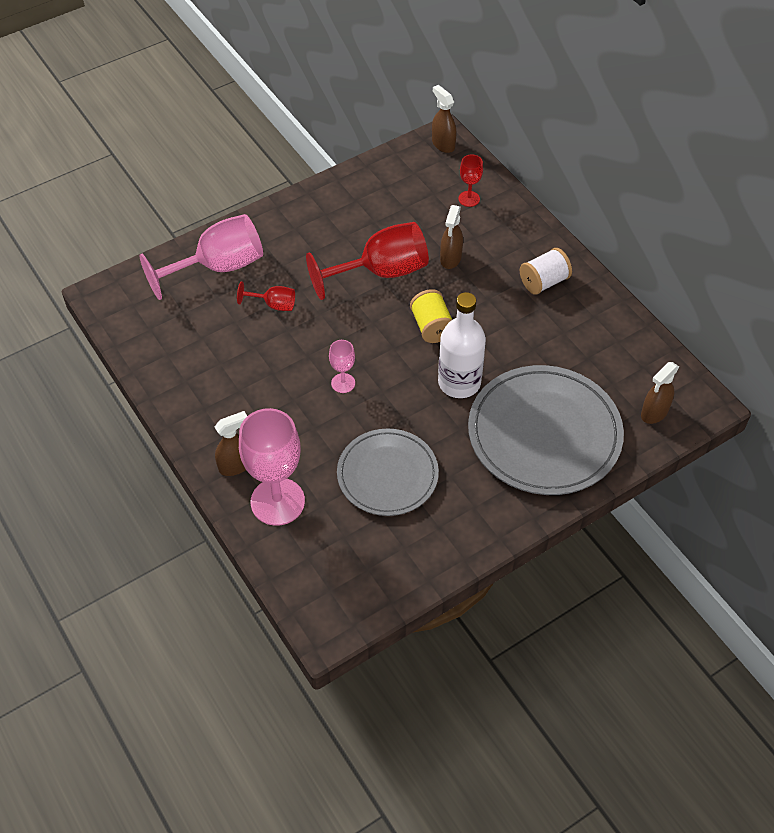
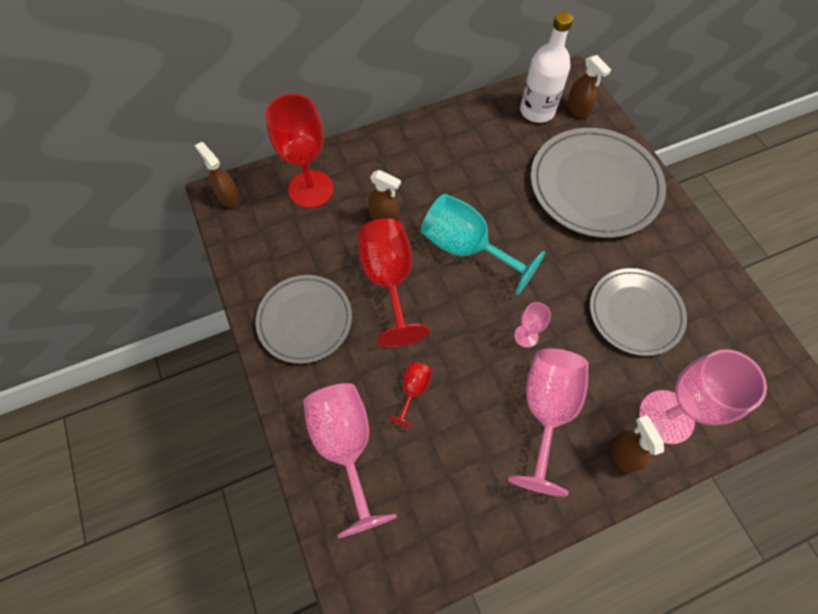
camera: 80 degrees left, 10 degrees up
(269, 404) = (546, 411): none -> pink goblet
(327, 220) = (305, 320): none -> grey plate
(431, 327) = (466, 248): yellow spool -> turquoise goblet
(443, 144) = (229, 197): brown spray bottle -> brown spray bottle turned 75 degrees clockwise
(459, 382) = (534, 237): white bottle -> white bottle (537, 111)
(469, 199) = (311, 189): red goblet -> red goblet, size x2.11
(544, 282) = (428, 152): white spool -> none

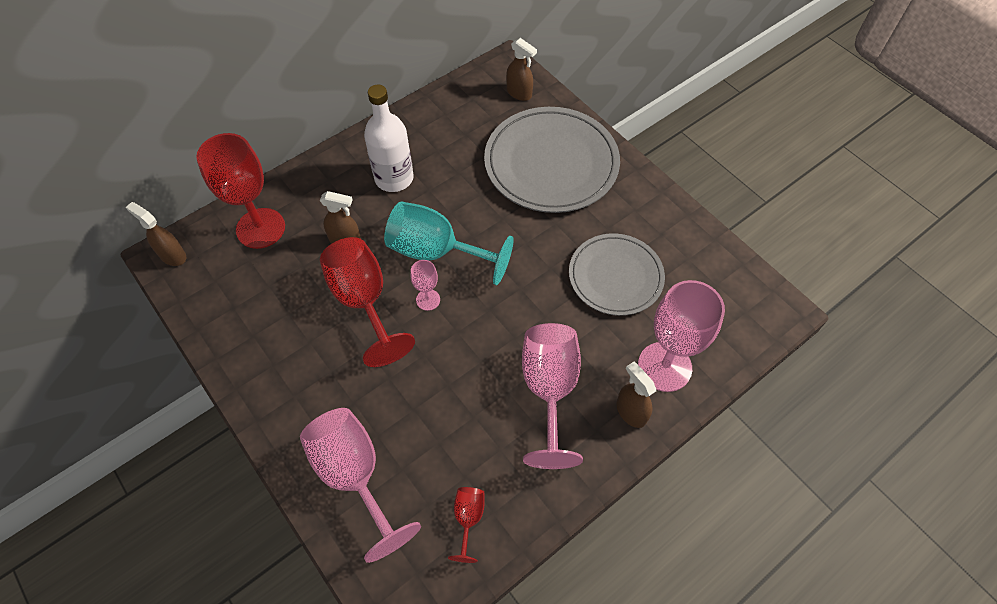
camera: 15 degrees left, 5 degrees down
(305, 320) = (284, 361): grey plate -> none
(413, 390) = (412, 403): red goblet -> red goblet (468, 519)
(526, 336) = (514, 323): pink goblet -> pink goblet (428, 300)
(537, 111) = (479, 102): white bottle -> white bottle (394, 178)

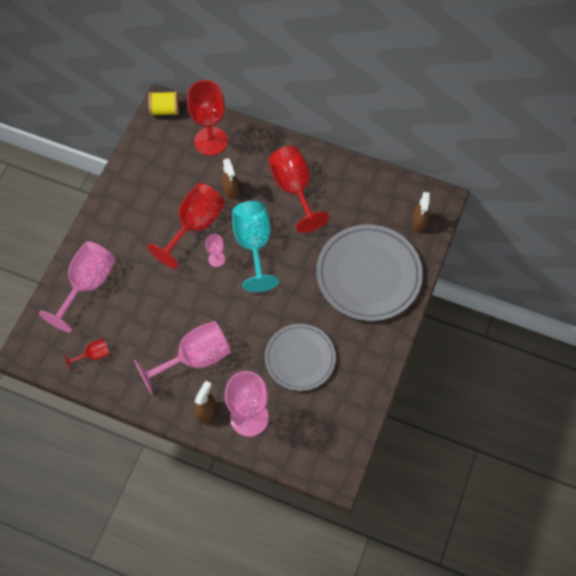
camera: 60 degrees right, 5 degrees up
(172, 255) = (165, 110): brown spray bottle -> yellow spool
(394, 178) = (294, 189): white bottle -> red goblet

